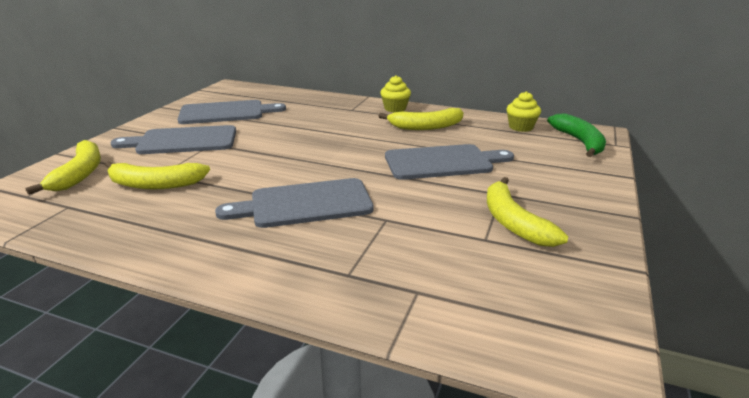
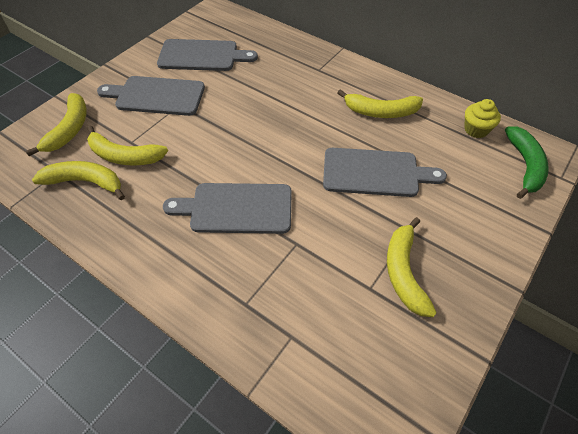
camera: 15 degrees right, 25 degrees up
(109, 209) = (85, 182): none -> yellow banana
(395, 108) = (361, 75): yellow cupcake -> none

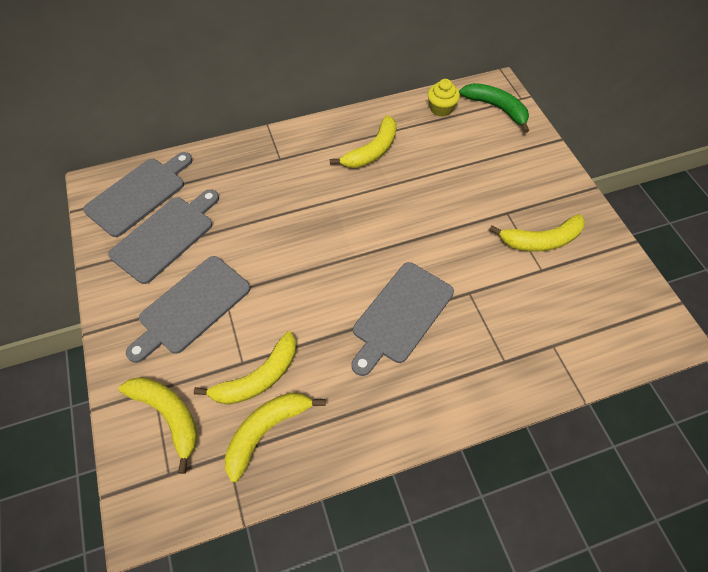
camera: 55 degrees left, 5 degrees up
(375, 173) = (435, 197): grey cutting board -> grey cutting board (139, 194)
(404, 272) = (541, 240): yellow banana -> yellow banana turned 45 degrees counterclockwise

